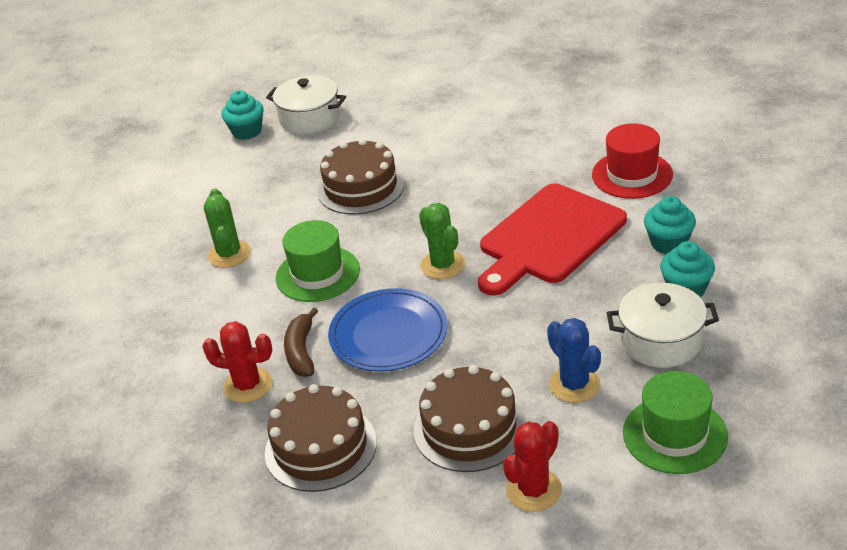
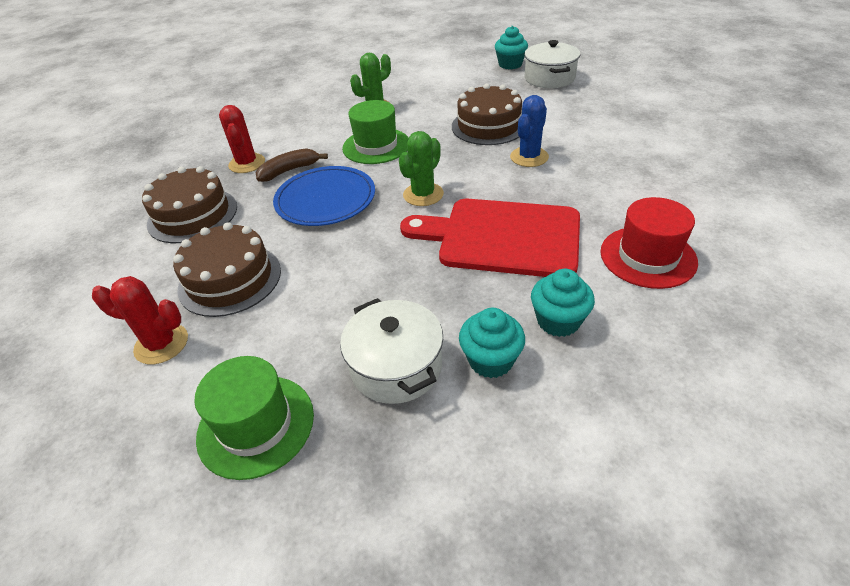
camera: 60 degrees right, 5 degrees up
(574, 385) = (305, 324): blue cactus -> blue cactus (529, 157)

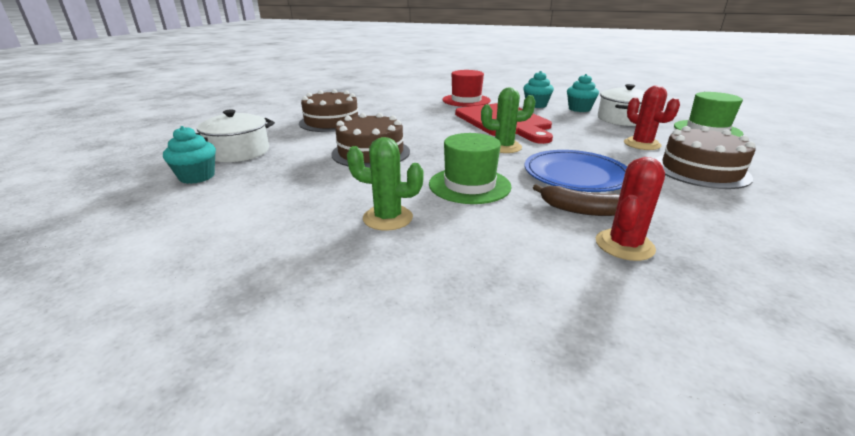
camera: 130 degrees left, 15 degrees down
(161, 344) = (767, 165): red cactus -> red cactus (642, 144)
(192, 215) = (728, 225): brown cake -> brown cake (331, 122)
(529, 157) = (406, 132): blue cactus -> none

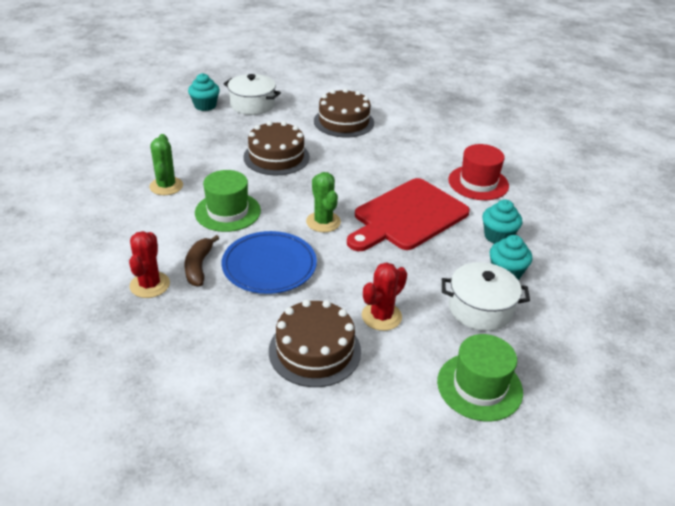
camera: 70 degrees right, 10 degrees up
(624, 245) = (150, 285): red cactus -> red cactus turned 75 degrees clockwise

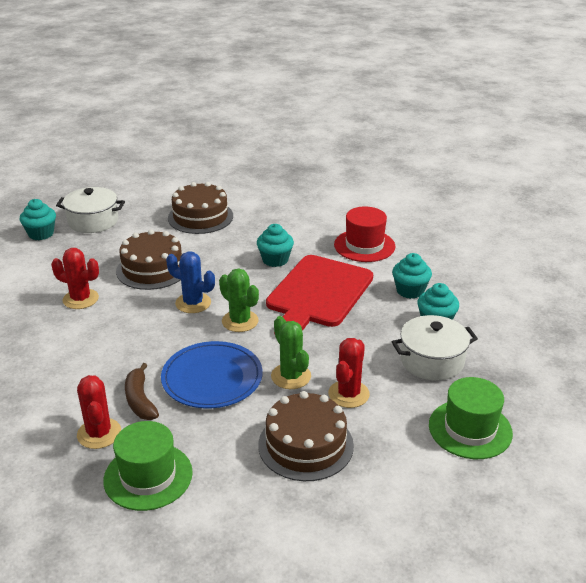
camera: 20 degrees left, 5 degrees down
(166, 186) = (52, 329): green cactus -> green cactus (291, 376)
(203, 167) = (80, 299): none -> red cactus
(228, 212) = (136, 337): green hat -> green hat (148, 476)
(292, 195) = (193, 303): none -> blue cactus
(387, 175) = (275, 260): none -> turquoise cupcake

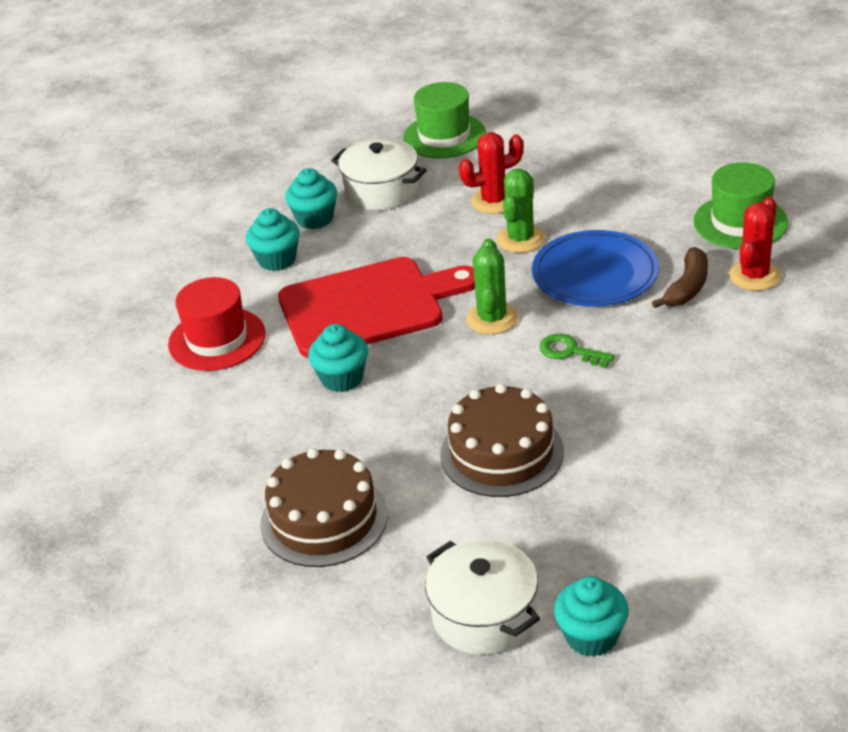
camera: 130 degrees left, 5 degrees up
(80, 299) = (640, 453): red cactus -> none
(172, 326) = (570, 351): none -> green key
(193, 303) = (513, 370): blue cactus -> none
(305, 445) = (584, 184): brown cake -> none

